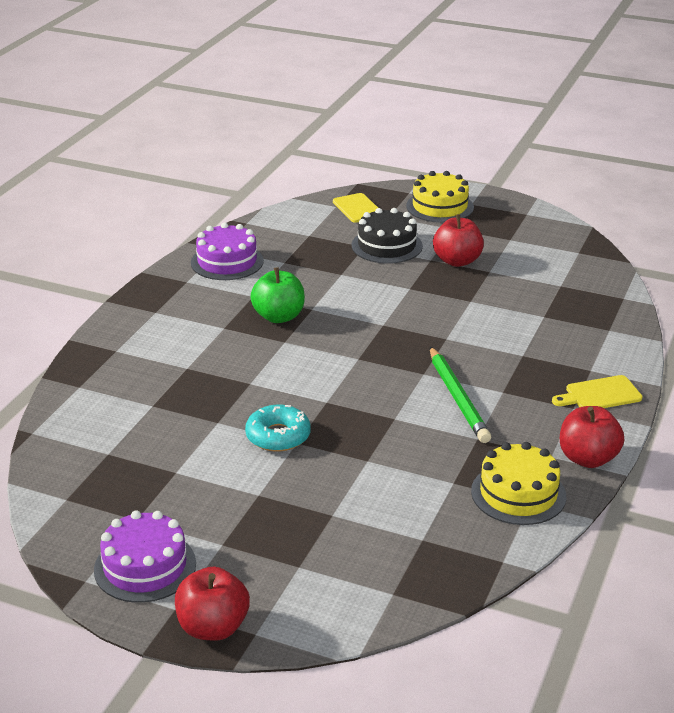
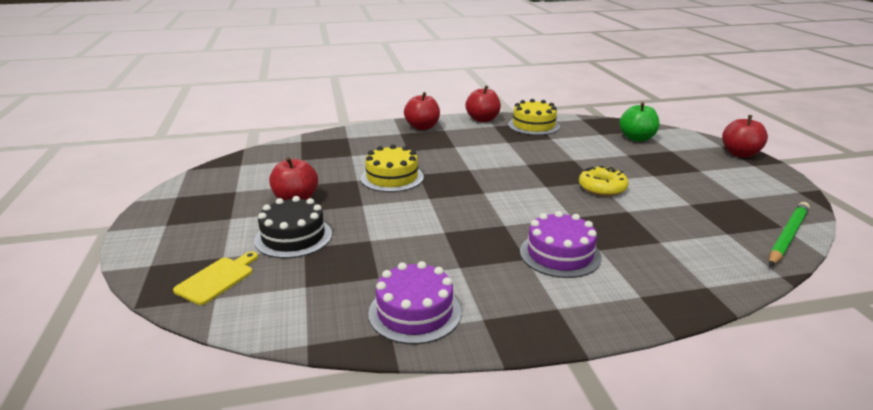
camera: 125 degrees left, 5 degrees down
(145, 566) = (755, 181): purple cake -> purple cake (560, 254)
(278, 436) = (602, 188): turquoise donut -> yellow donut
(279, 317) = (475, 241): green apple -> green apple (637, 138)
(440, 206) = (182, 237): yellow cake -> yellow cake (392, 177)
(457, 398) = (480, 154): green pencil -> green pencil (788, 236)
(600, 394) = (422, 127): yellow cutting board -> red apple

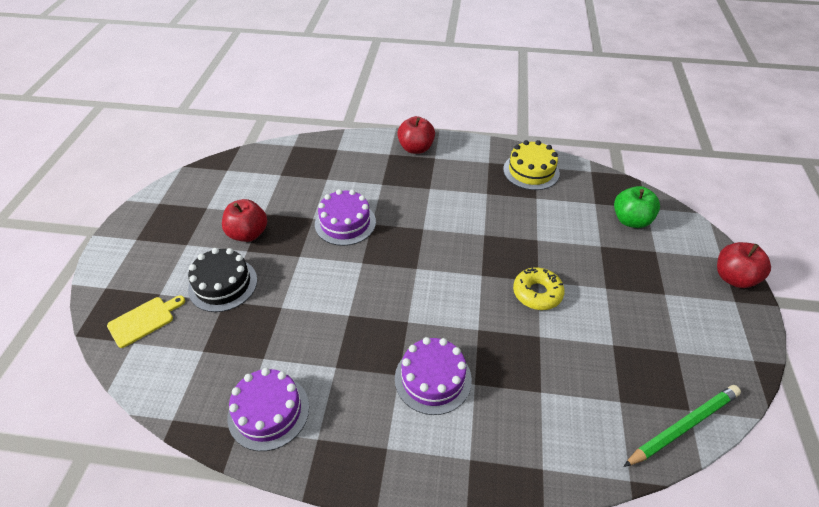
camera: 20 degrees right, 20 degrees up
(392, 177) = (345, 223): yellow cake -> purple cake
(482, 119) = (483, 149): red apple -> none

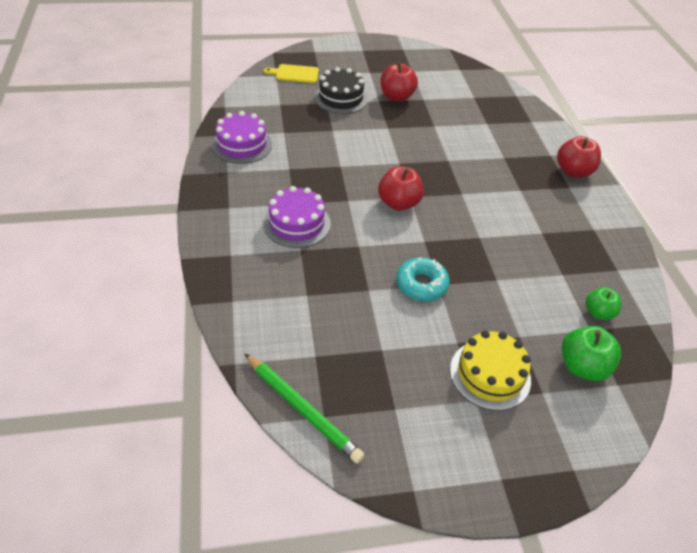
camera: 70 degrees right, 0 degrees up
(144, 320) = (295, 74): yellow cutting board -> yellow cutting board turned 150 degrees clockwise
(345, 223) = (439, 144): purple cake -> none
(531, 171) = (605, 266): yellow cake -> yellow cake (490, 374)
(537, 293) = (421, 284): yellow donut -> turquoise donut
(578, 192) = (598, 312): none -> green apple
(733, 278) = (542, 481): red apple -> red apple (398, 203)

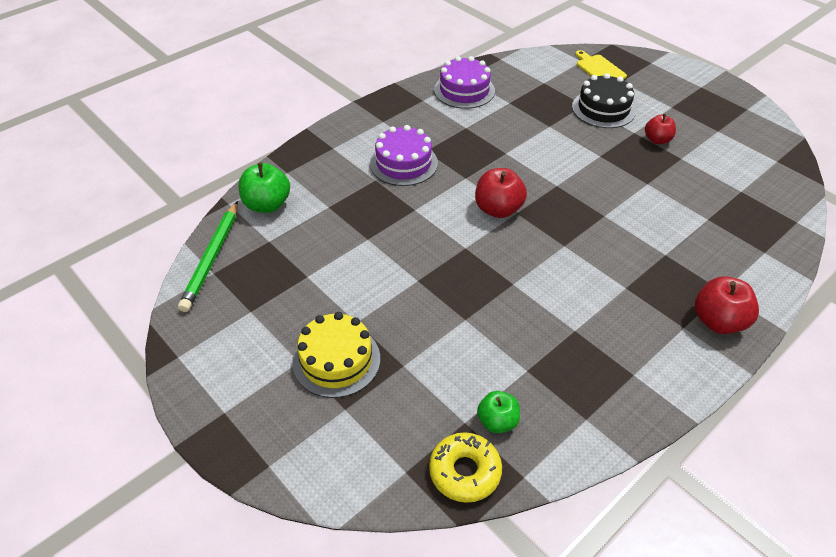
camera: 60 degrees right, 0 degrees up
(396, 97) = (657, 140): red apple -> red apple, size x0.65
(421, 284) = (406, 269): turquoise donut -> none
(582, 366) = (405, 431): green apple -> green apple (267, 205)
(632, 352) = (465, 471): none -> yellow donut

